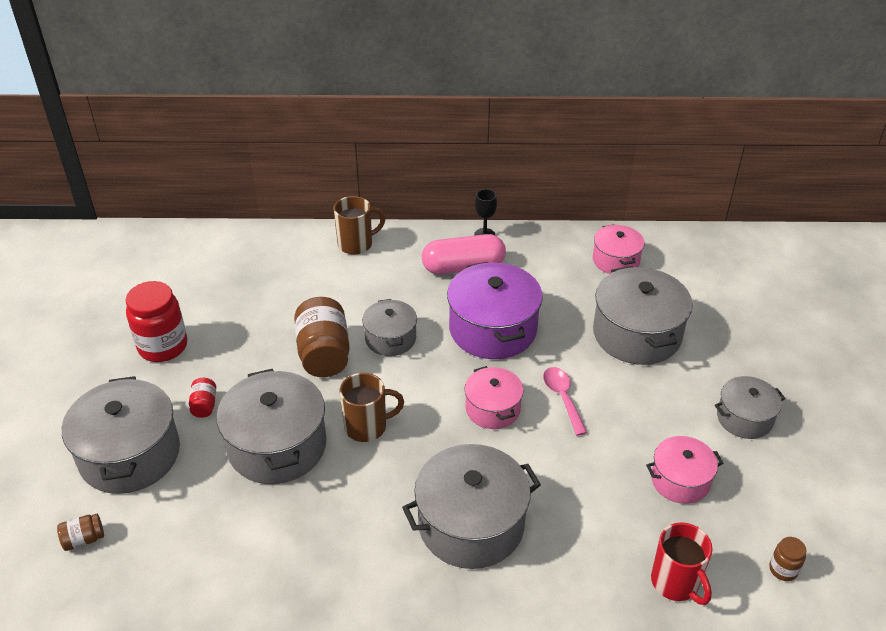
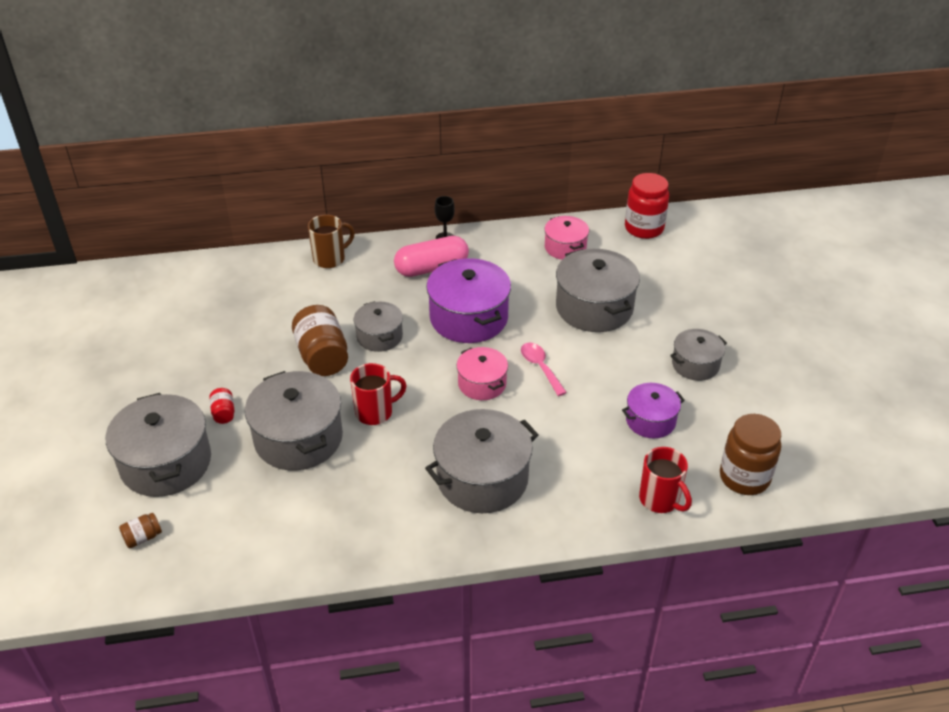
camera: 10 degrees left, 0 degrees up
(163, 346) = (172, 368): red jar -> red jar (644, 228)
(367, 427) = (375, 412): brown mug -> red mug
(680, 480) = (650, 420): pink pot -> purple pot
(783, 569) = (744, 477): brown jar -> brown jar, size x2.13

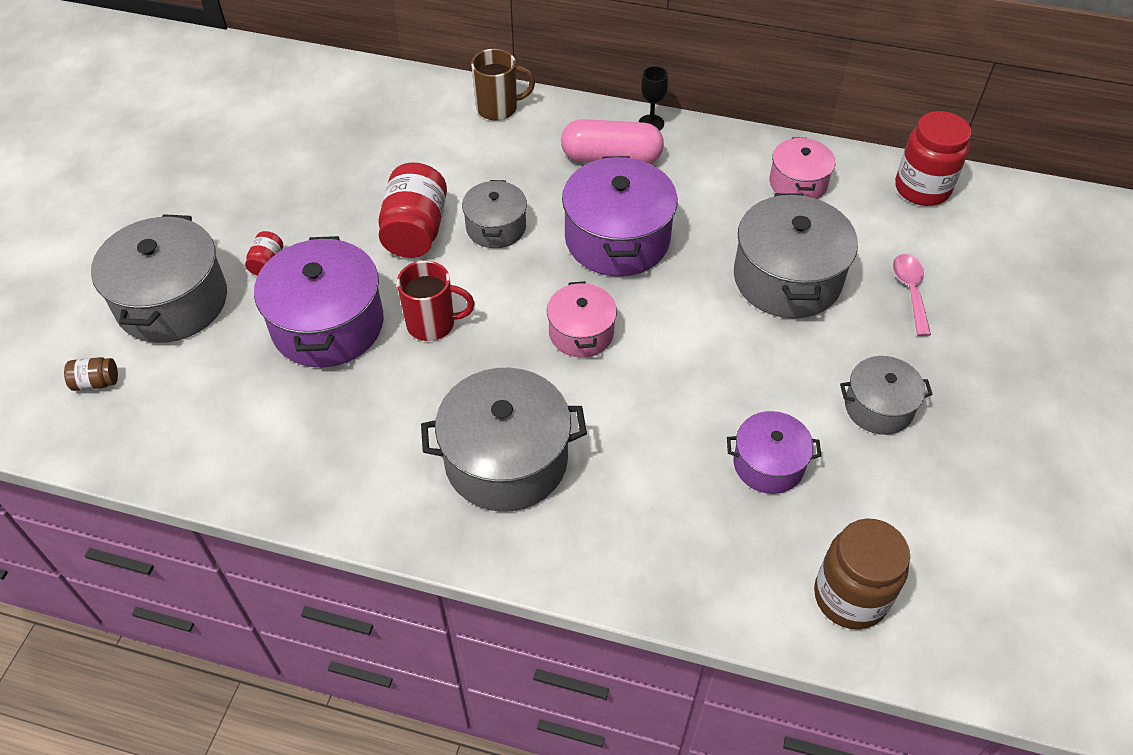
camera: 25 degrees right, 10 degrees up
(298, 438) = (328, 324): grey pot -> purple pot
(322, 356) = (415, 230): brown jar -> red jar
(540, 367) = (667, 337): pink spoon -> pink spoon (910, 291)
(660, 500) = (714, 581): red mug -> none

